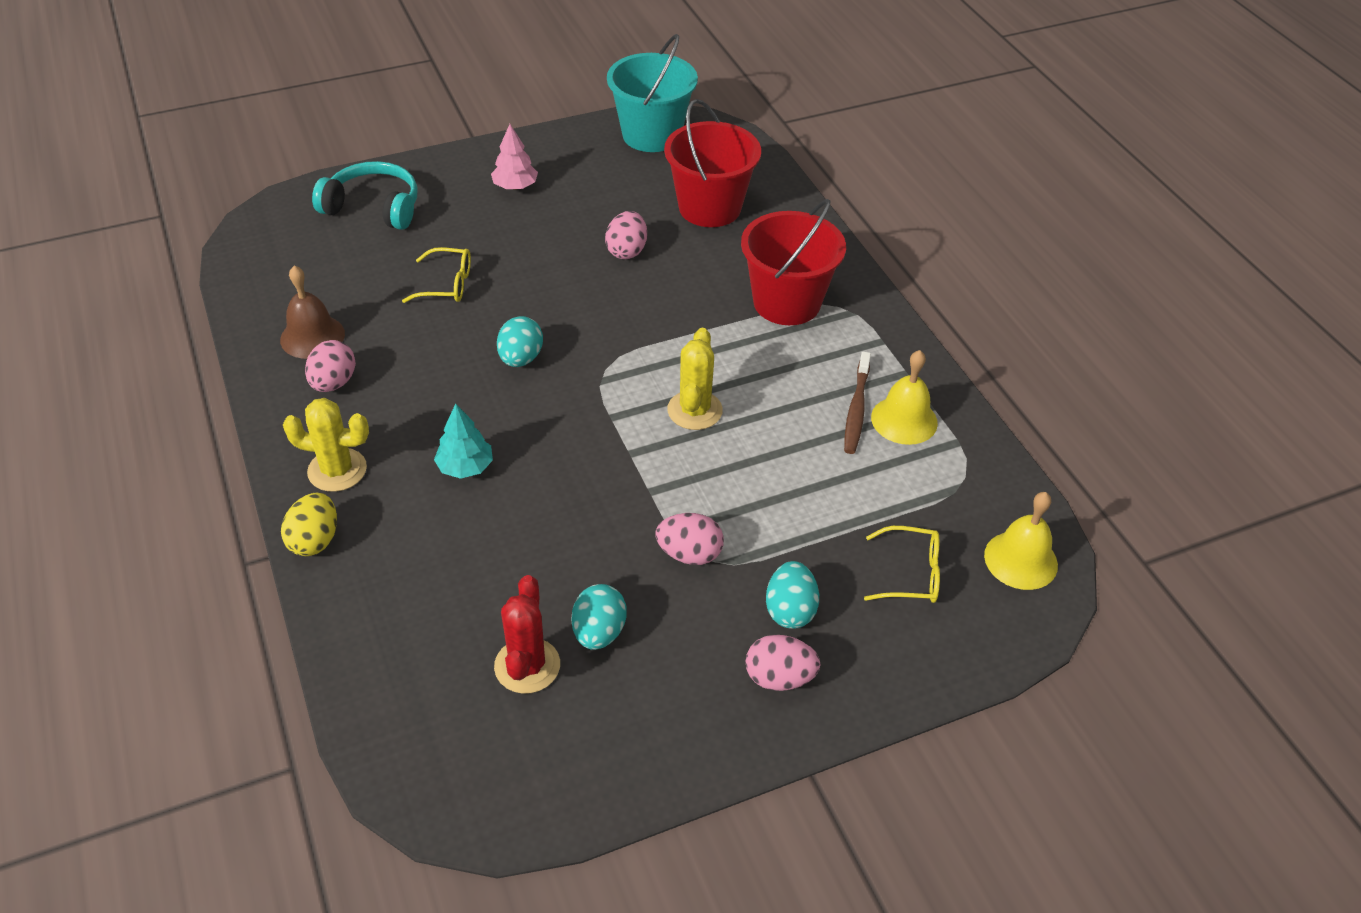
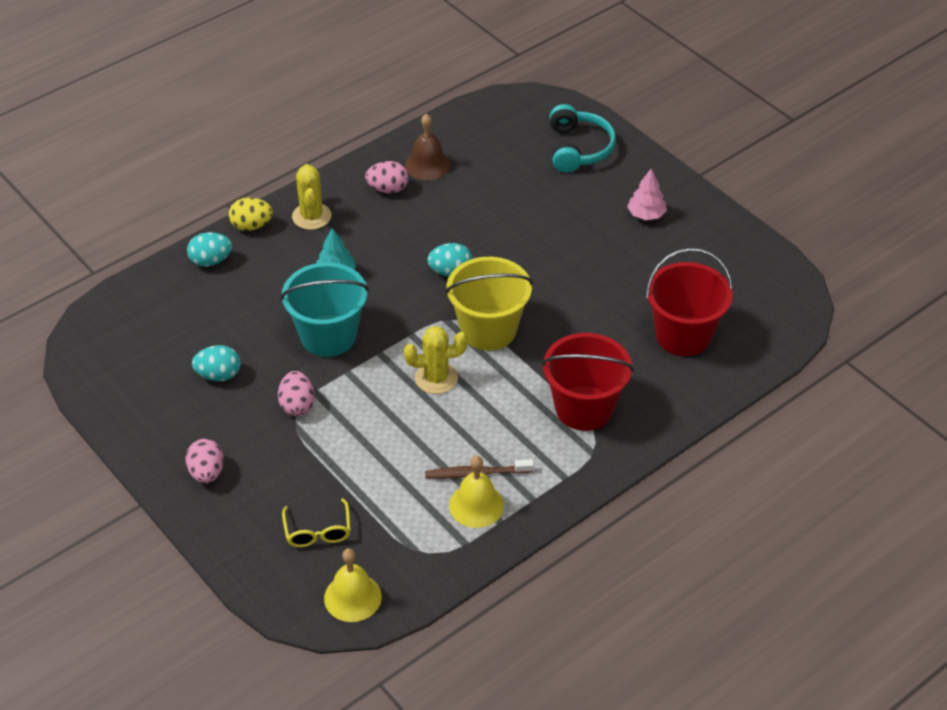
camera: 75 degrees right, 0 degrees up
(447, 284) = (511, 212): yellow glasses -> none
(527, 666) = (184, 348): red cactus -> none
(627, 251) = (600, 298): pink egg -> none
(634, 348) = (488, 330): none -> yellow bucket
(651, 135) = (765, 276): turquoise bucket -> turquoise bucket (328, 336)
(790, 610) = (264, 468): turquoise egg -> turquoise egg (211, 261)

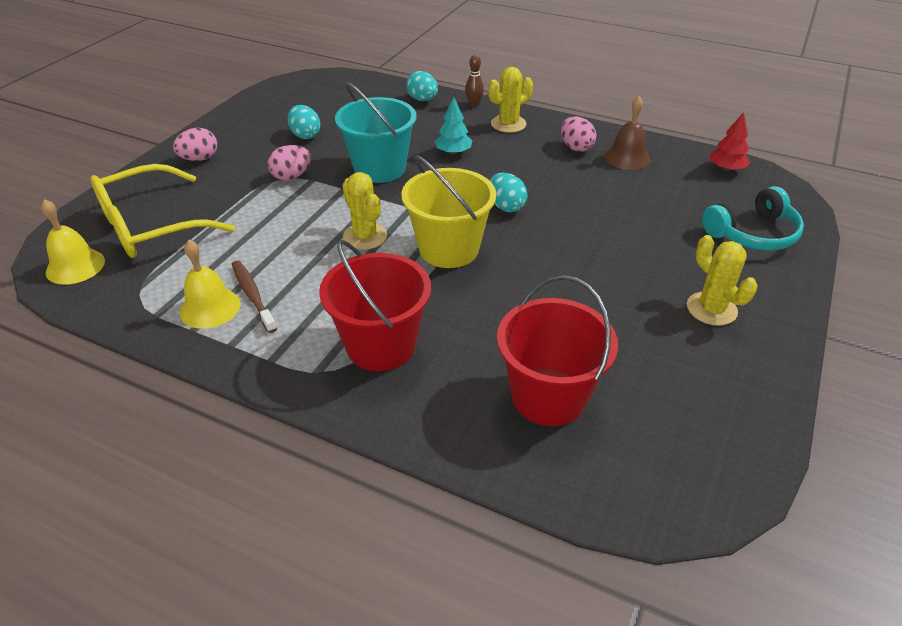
camera: 65 degrees right, 5 degrees down
(251, 226) = (474, 104): yellow egg -> brown bowling pin
(318, 531) = (150, 226): yellow glasses -> yellow glasses, size x2.06
(485, 115) = (726, 168): none -> red tree
(646, 214) = (711, 309): pink tree -> yellow cactus

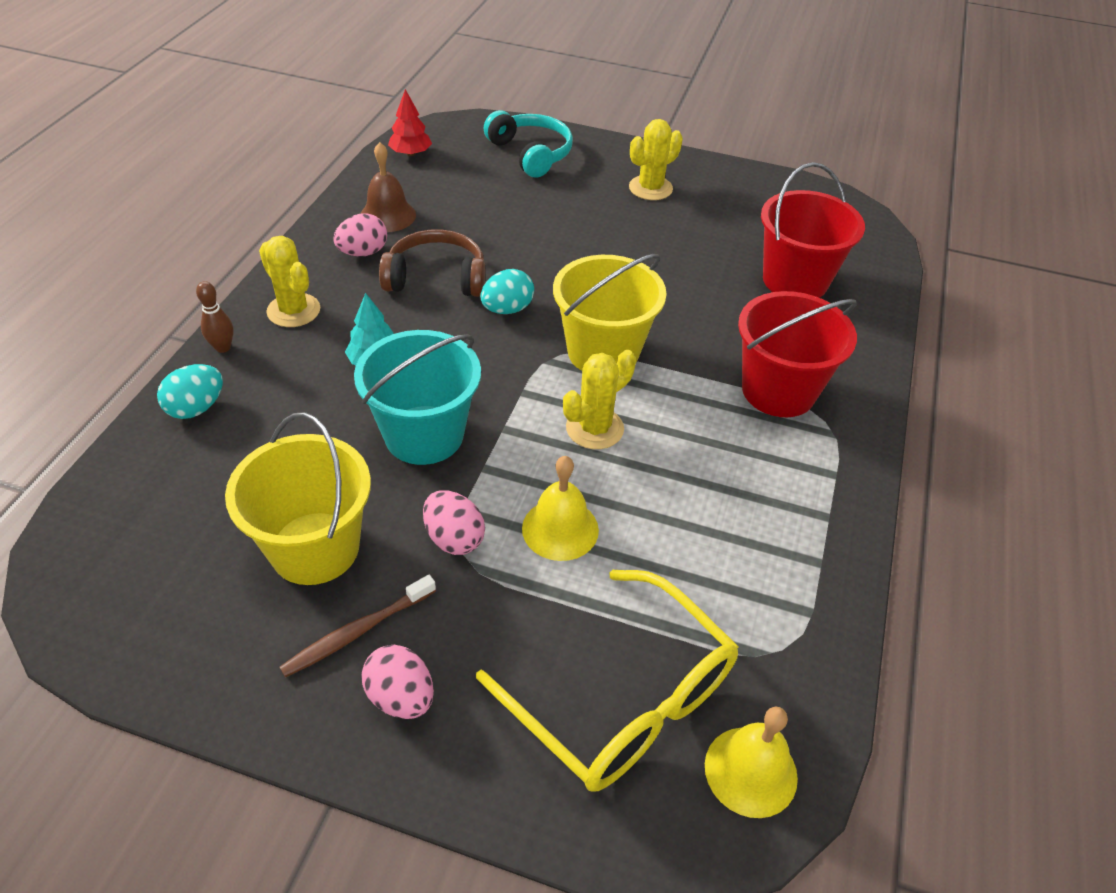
camera: 100 degrees left, 5 degrees up
(210, 308) = (777, 556): yellow bell -> yellow bell (560, 529)
(253, 296) = (741, 517): brown toothbrush -> brown toothbrush (358, 632)
(305, 135) = (314, 548): turquoise egg -> yellow bucket
(546, 177) = (436, 278): none -> brown headphones

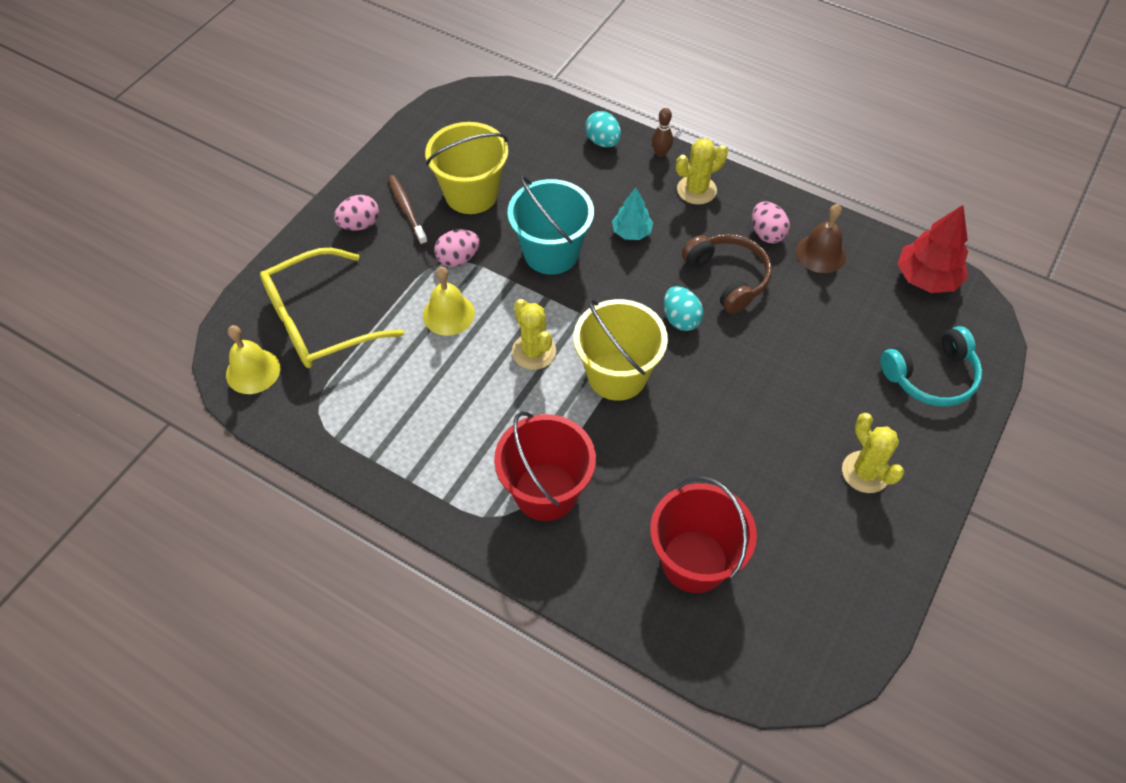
camera: 105 degrees right, 10 degrees up
(410, 153) = (926, 278): red tree -> red tree, size x1.61
(436, 278) = (728, 277): brown headphones -> brown headphones turned 45 degrees counterclockwise

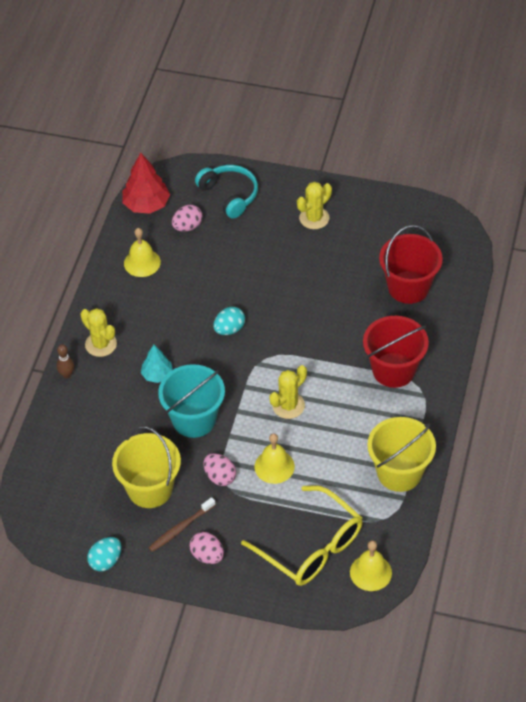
camera: 105 degrees left, 5 degrees down
(602, 142) = (64, 415): turquoise egg -> turquoise egg (106, 561)
(617, 375) = (290, 354): yellow bucket -> yellow bucket (399, 472)
(728, 277) = (182, 310): brown headphones -> none
(767, 233) = (133, 295): pink egg -> pink egg (187, 227)
(821, 253) = (142, 262): brown bell -> yellow bell

